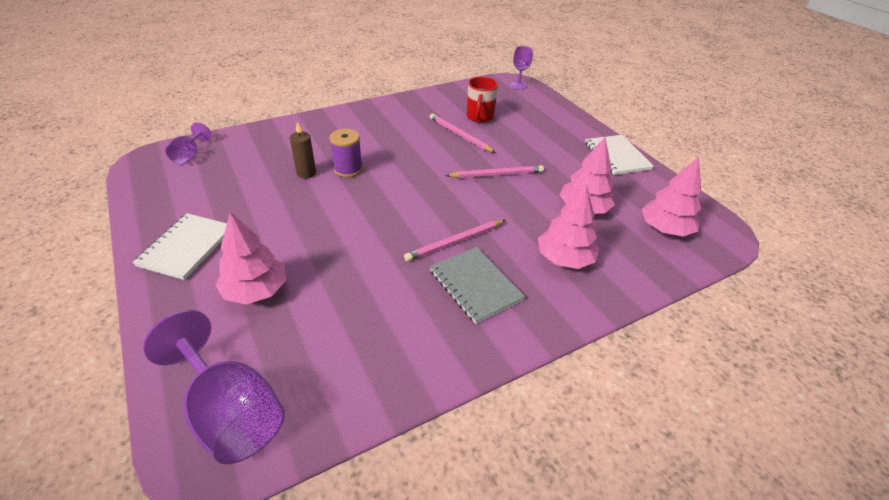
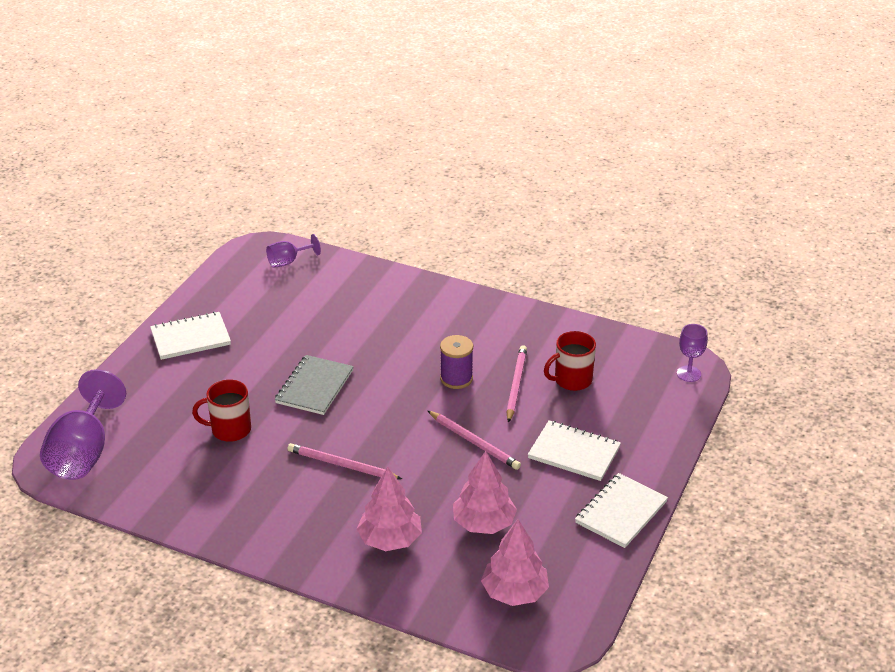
camera: 55 degrees right, 5 degrees down
(256, 291) = (183, 397): pink tree -> none
(306, 173) = (338, 333): brown candle -> none
(338, 283) = (230, 430): none -> red mug
(348, 169) = (371, 351): purple spool -> purple spool (456, 378)
(475, 285) = (300, 502): grey notebook -> grey notebook (314, 387)
(547, 146) = (574, 453): none -> white notebook

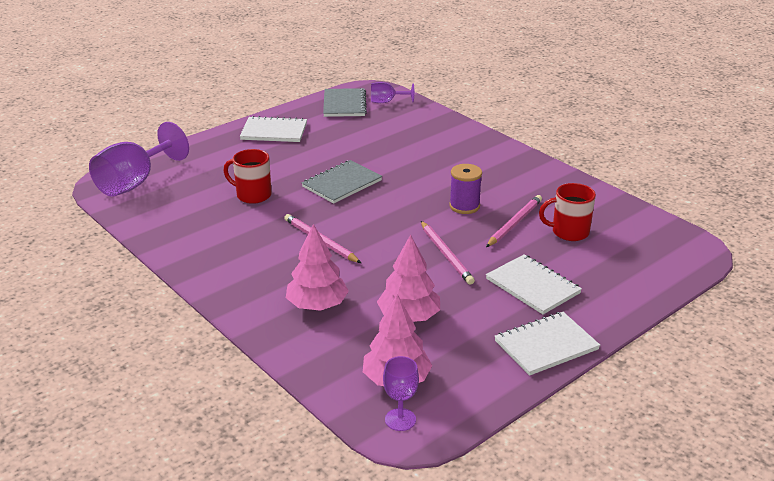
camera: 25 degrees right, 5 degrees down
(243, 278) = (344, 104): none -> grey notebook
(688, 374) = (688, 254): purple goblet -> purple goblet (400, 419)

